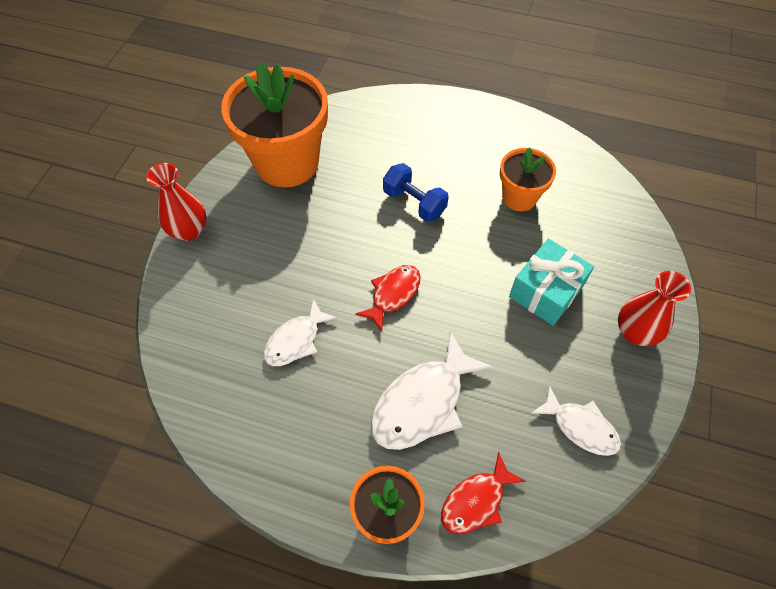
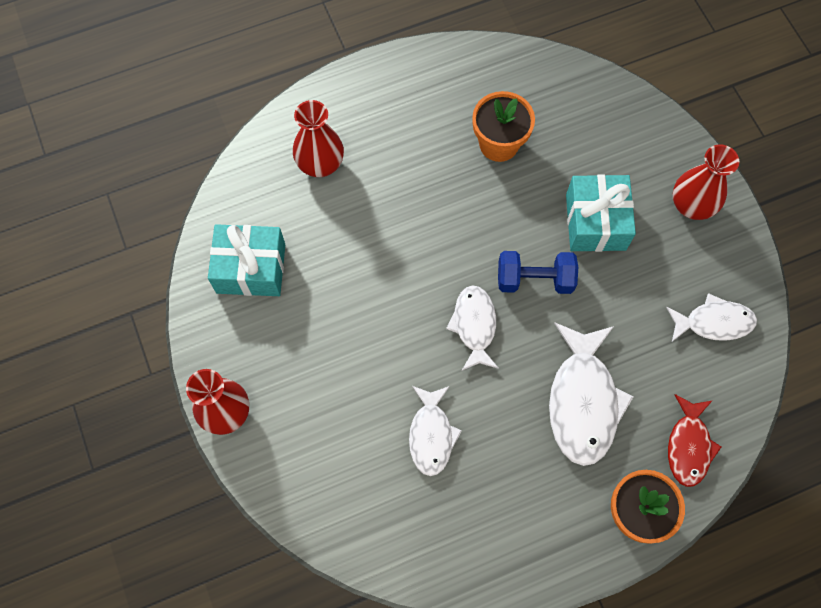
camera: 40 degrees left, 10 degrees up
(287, 163) = (251, 268): orange flower pot -> turquoise gift
(388, 134) = (320, 164): none -> red vase
(393, 294) = (474, 325): red fish -> white fish
(414, 203) = (411, 220): blue dumbbell -> blue dumbbell (534, 280)

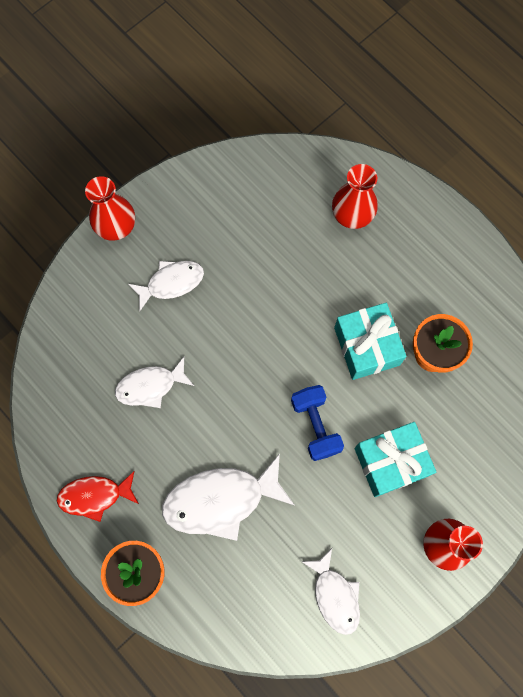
camera: 70 degrees right, 5 degrees up
(251, 268) = (239, 198): turquoise gift -> turquoise gift (366, 346)
(474, 325) = (255, 389): white fish -> white fish (171, 283)
(688, 446) = (212, 603): red fish -> red fish (95, 496)

